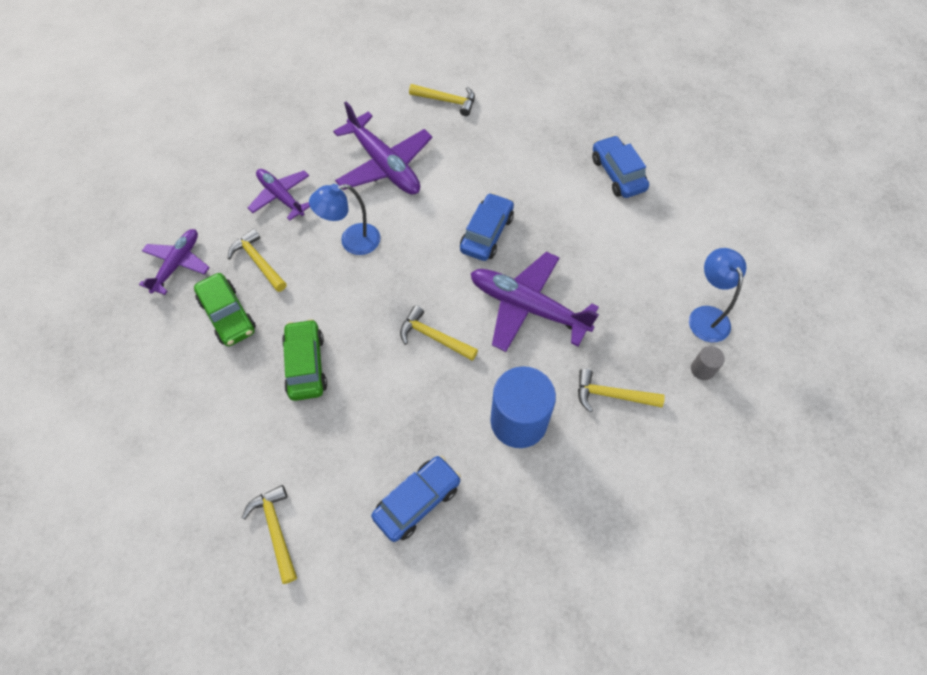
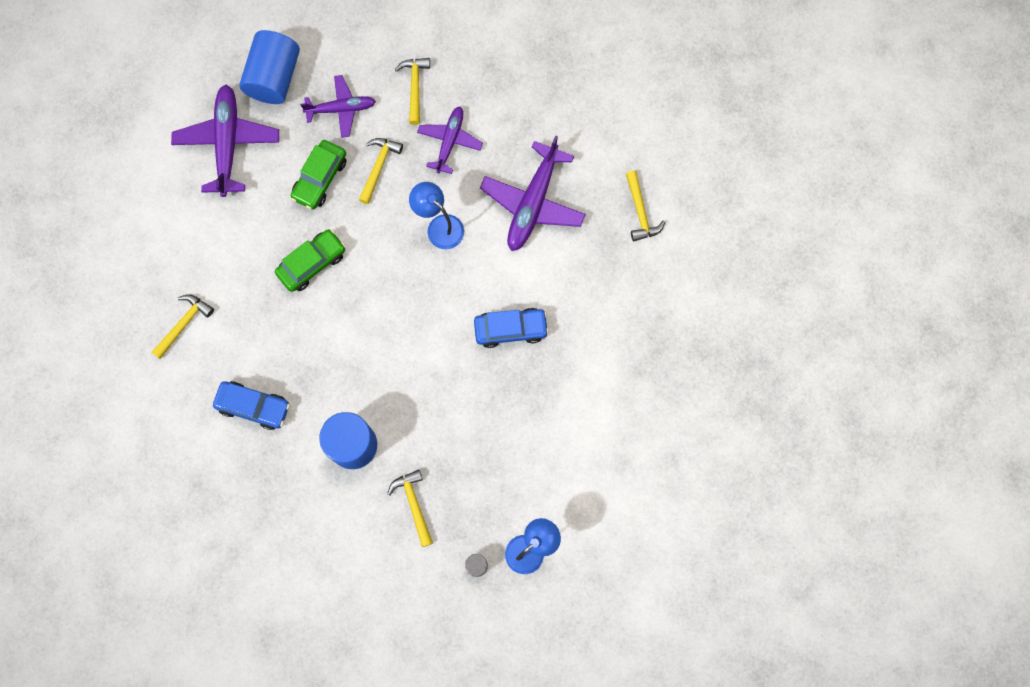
camera: 60 degrees right, 15 degrees up
(95, 305) = (274, 77): none -> blue cylinder
(433, 337) = (388, 343): yellow hammer -> yellow hammer (415, 87)
(528, 307) = (457, 401): purple plane -> purple plane (228, 143)
(617, 174) = (644, 407): blue car -> none

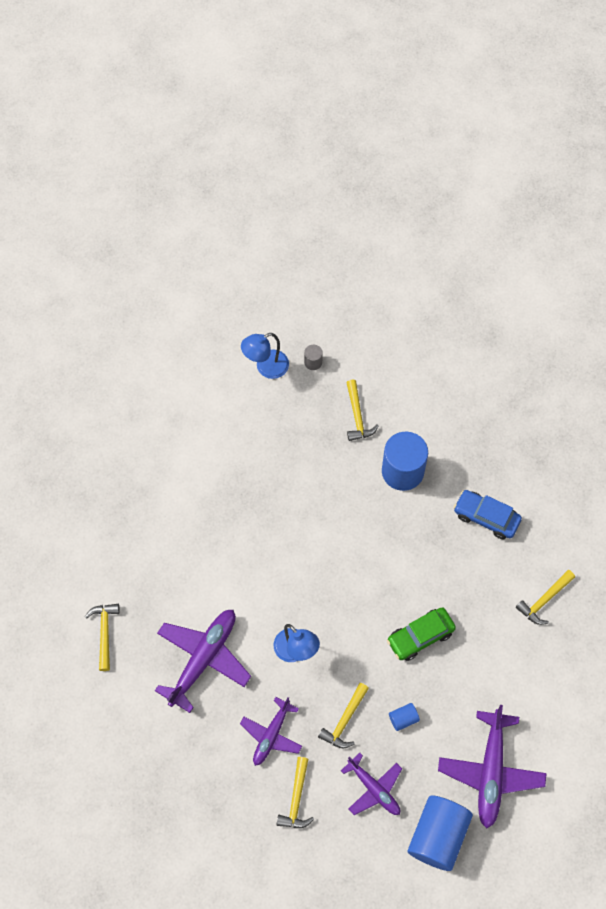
camera: 170 degrees left, 10 degrees down
(320, 178) = (403, 718): green car -> blue cylinder
(341, 109) = (374, 788): purple plane -> purple plane turned 135 degrees counterclockwise
(511, 329) = (247, 546): blue car -> none

